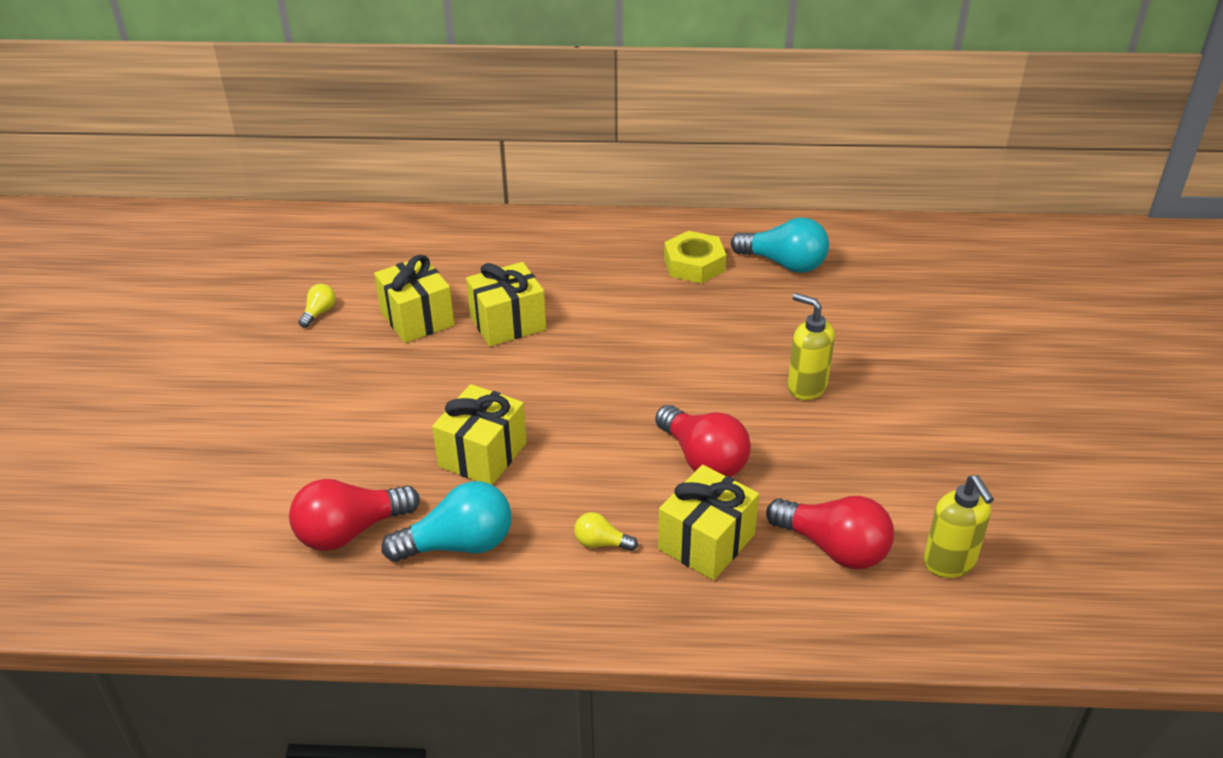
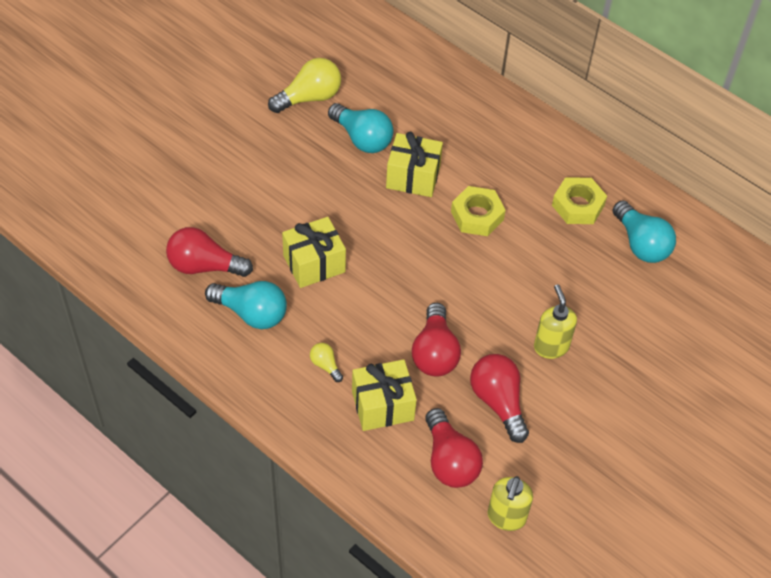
camera: 35 degrees right, 15 degrees up
(319, 313) = (309, 98): yellow light bulb -> yellow light bulb, size x2.03
(417, 318) = (362, 138): yellow gift -> turquoise light bulb
(609, 321) = (477, 216): none -> yellow nut
(816, 464) = (498, 402): none -> red light bulb

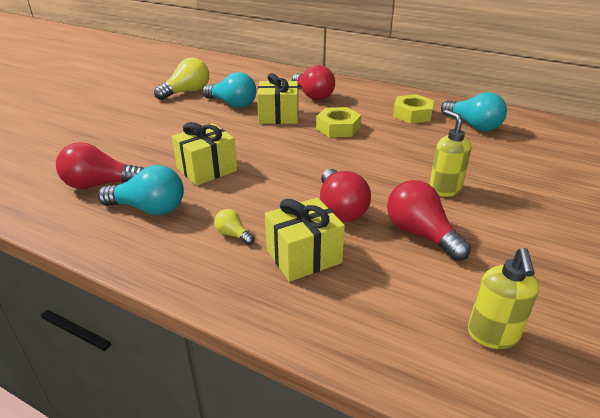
camera: 10 degrees left, 20 degrees down
(449, 460) = (397, 291): red light bulb -> red light bulb (313, 95)

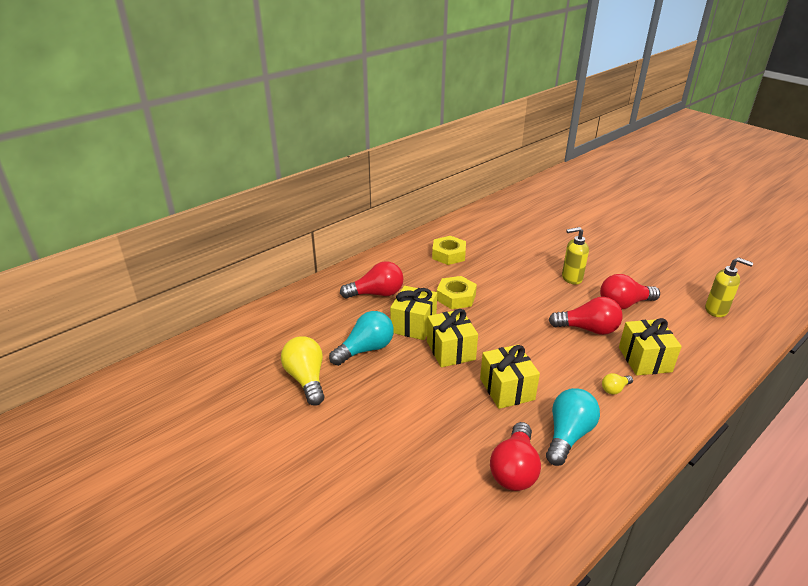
camera: 70 degrees left, 0 degrees up
(251, 137) = (450, 350): none -> yellow gift
(473, 125) = (482, 236): turquoise light bulb -> none

